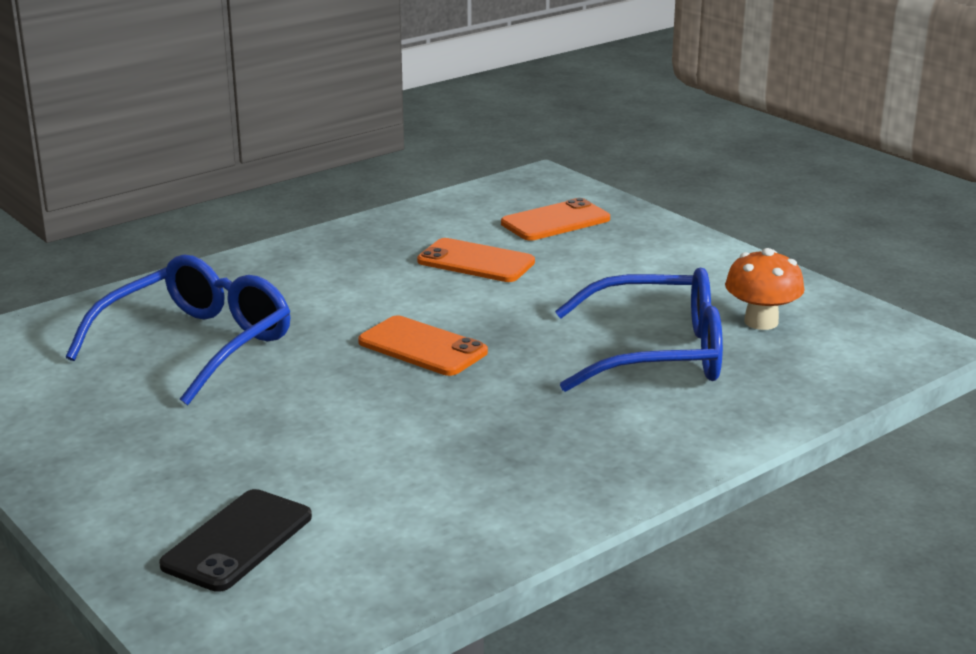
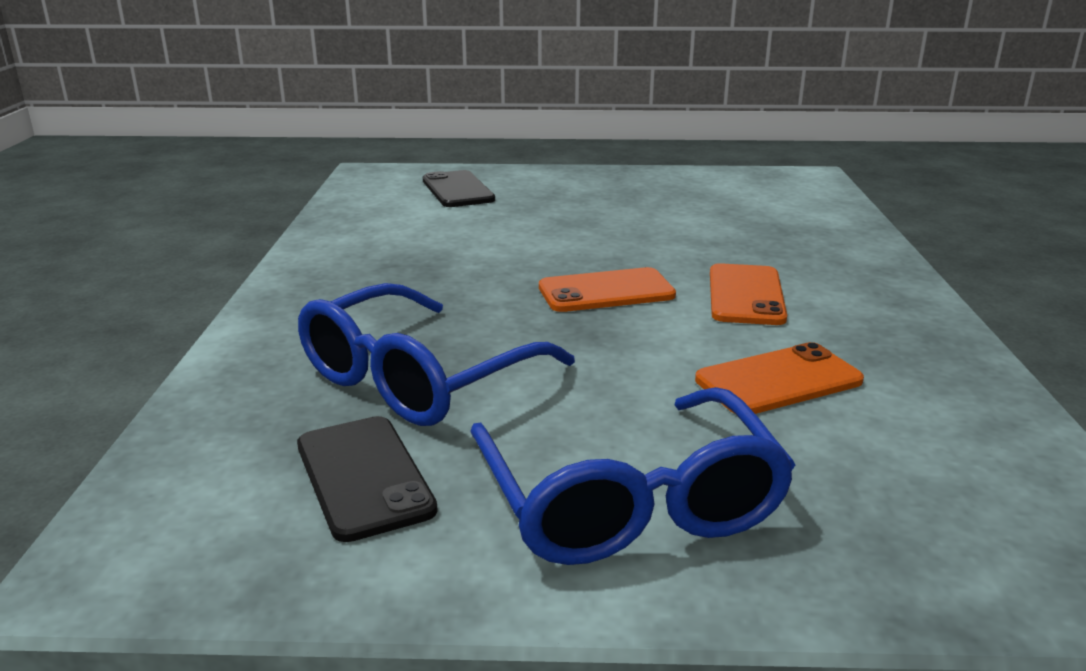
camera: 130 degrees right, 0 degrees up
(197, 345) = (729, 230): blue glasses -> blue glasses (629, 502)
(555, 221) = (876, 494): orange phone -> orange phone (745, 295)
(761, 322) = (363, 477): orange mushroom -> black phone

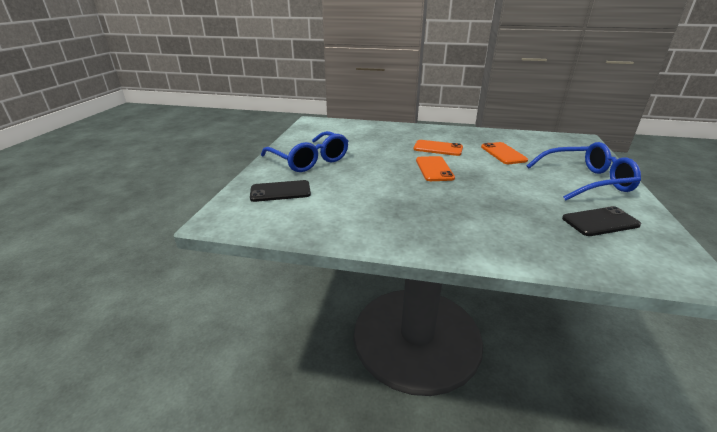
camera: 80 degrees left, 5 degrees up
(417, 379) = (523, 210): blue glasses -> blue glasses (309, 160)

